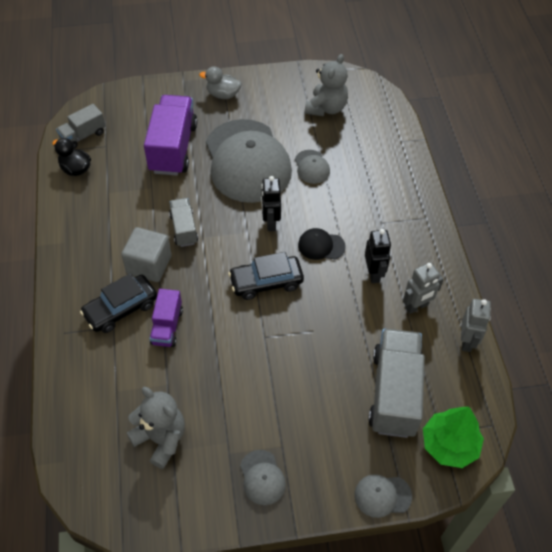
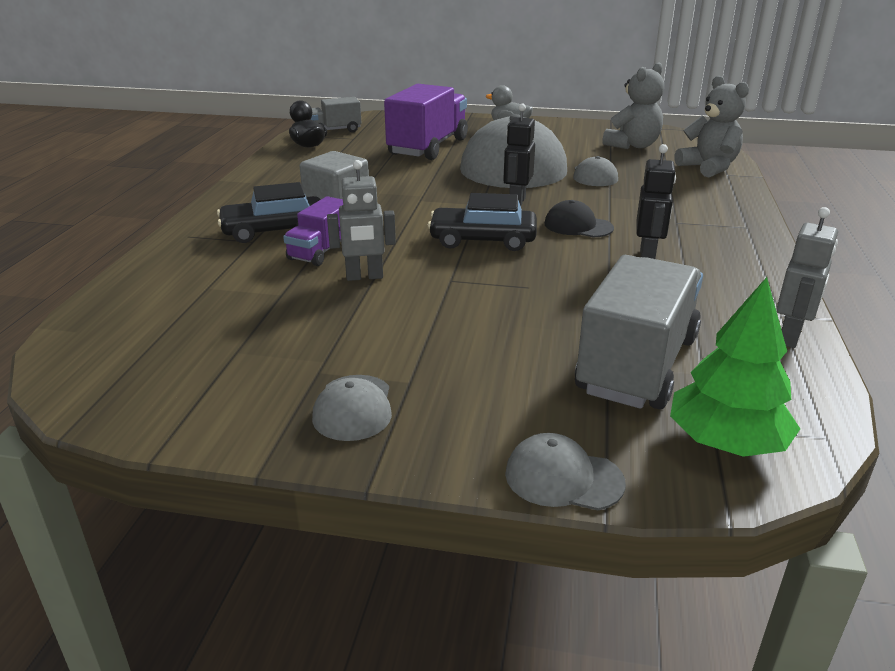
camera: 20 degrees right, 25 degrees down
(161, 439) = (228, 338): grey teddy bear -> grey teddy bear (708, 168)
(184, 229) = (401, 192): grey truck -> none
(416, 307) = (708, 292): grey robot -> grey robot (364, 277)

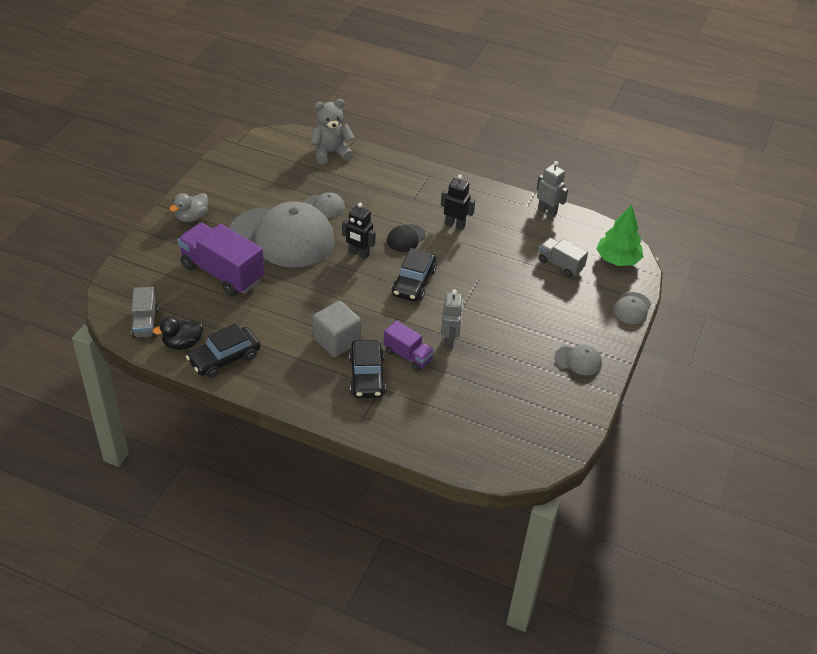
camera: 80 degrees left, 15 degrees up
(290, 163) = (224, 358): none -> black car
(633, 146) = (271, 169): grey teddy bear -> none
(637, 365) = (560, 264): grey truck -> grey truck, size x0.55

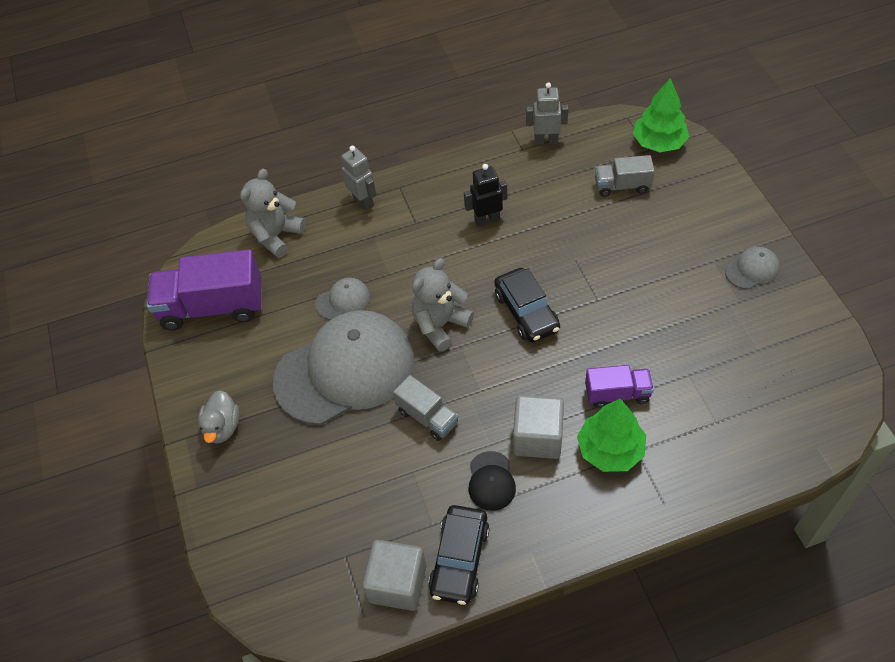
camera: 35 degrees left, 10 degrees up
(145, 323) = (329, 596): grey truck -> grey truck (427, 417)
(182, 344) = (397, 583): black duck -> grey cube
(222, 273) = (336, 464): purple truck -> purple truck (213, 307)
(358, 254) = (440, 325): black robot -> grey teddy bear
(367, 376) = (610, 450): black car -> green tree
(406, 238) = (461, 271): black cap -> black cap (491, 481)
(449, 341) = (631, 345): grey robot -> grey robot (363, 202)
(632, 308) = (727, 181): grey cap -> none

